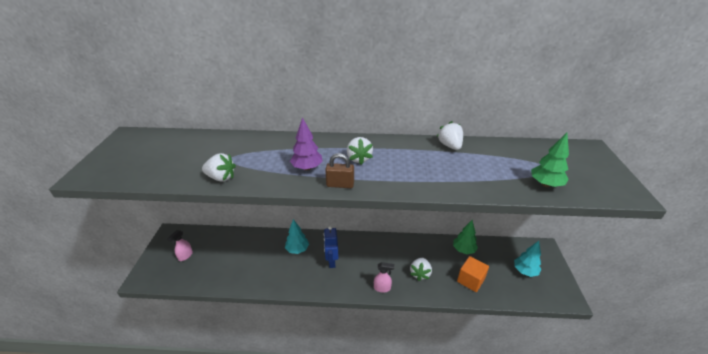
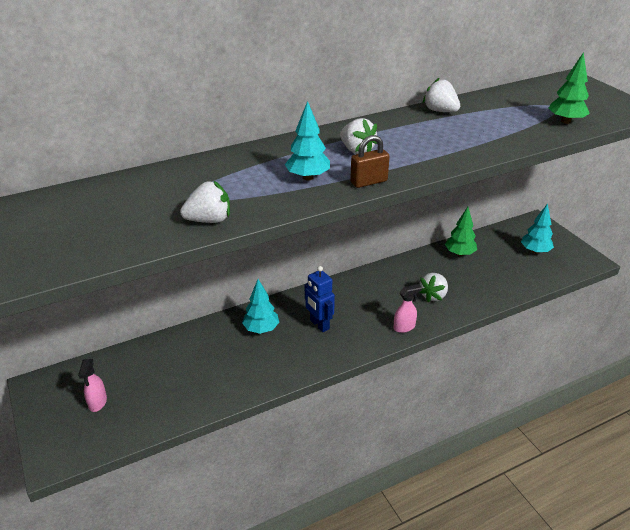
camera: 30 degrees left, 0 degrees up
(307, 168) = (308, 177): purple tree -> turquoise tree
(420, 273) = (433, 295): white strawberry -> white strawberry turned 45 degrees clockwise
(470, 280) = (490, 281): orange cube -> none

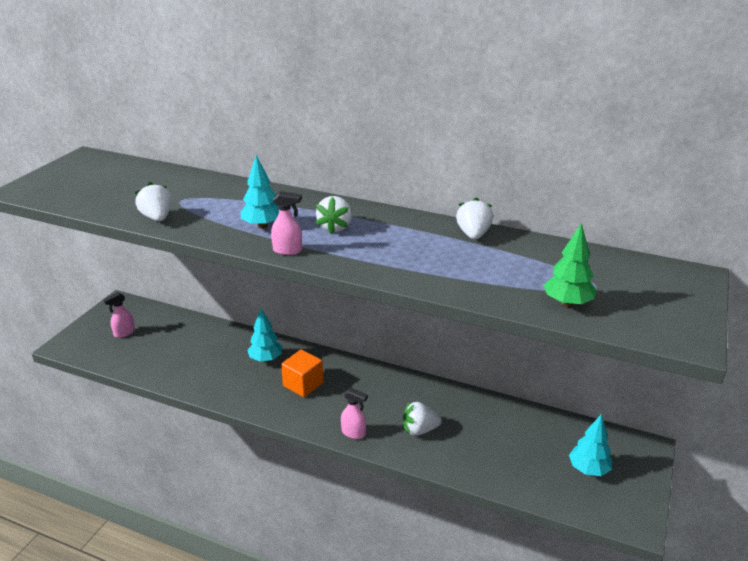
camera: 50 degrees right, 5 degrees down
(209, 220) = (157, 218): white strawberry -> white strawberry turned 150 degrees counterclockwise
(319, 325) = (303, 384): blue robot -> orange cube
(368, 182) = (288, 251): brown padlock -> pink spray bottle
(459, 254) = (507, 417): green tree -> none

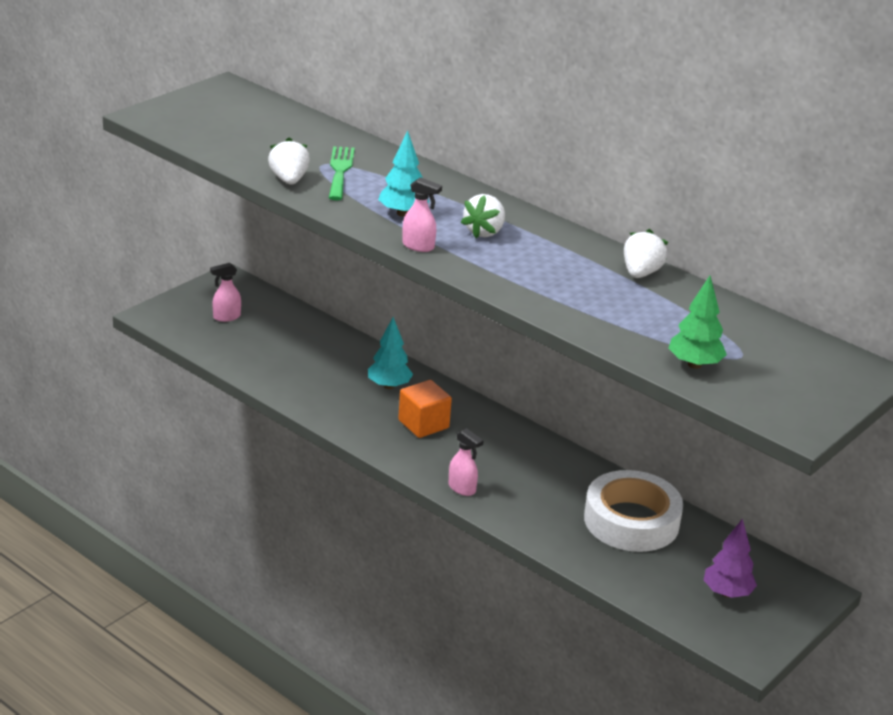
camera: 15 degrees right, 0 degrees up
(197, 202) = (340, 171): none -> green fork
(419, 430) = (543, 504): white strawberry -> none
(489, 425) = (631, 521): none -> white tape
(588, 469) = (727, 593): turquoise tree -> purple tree

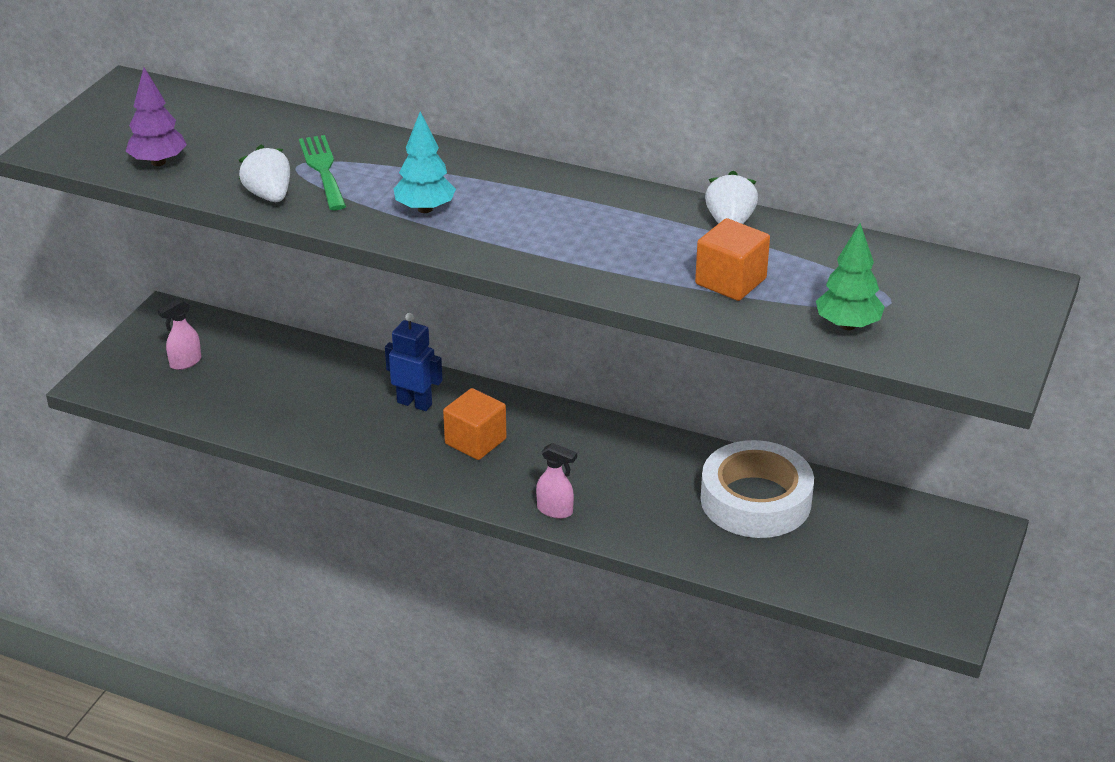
camera: 15 degrees left, 5 degrees up
(389, 386) = (415, 403): turquoise tree -> blue robot
(418, 246) = (466, 248): pink spray bottle -> none
(484, 232) = (530, 211): white strawberry -> none
(616, 313) = (730, 281): none -> orange cube
(727, 593) = (894, 559): purple tree -> purple tree (158, 162)

